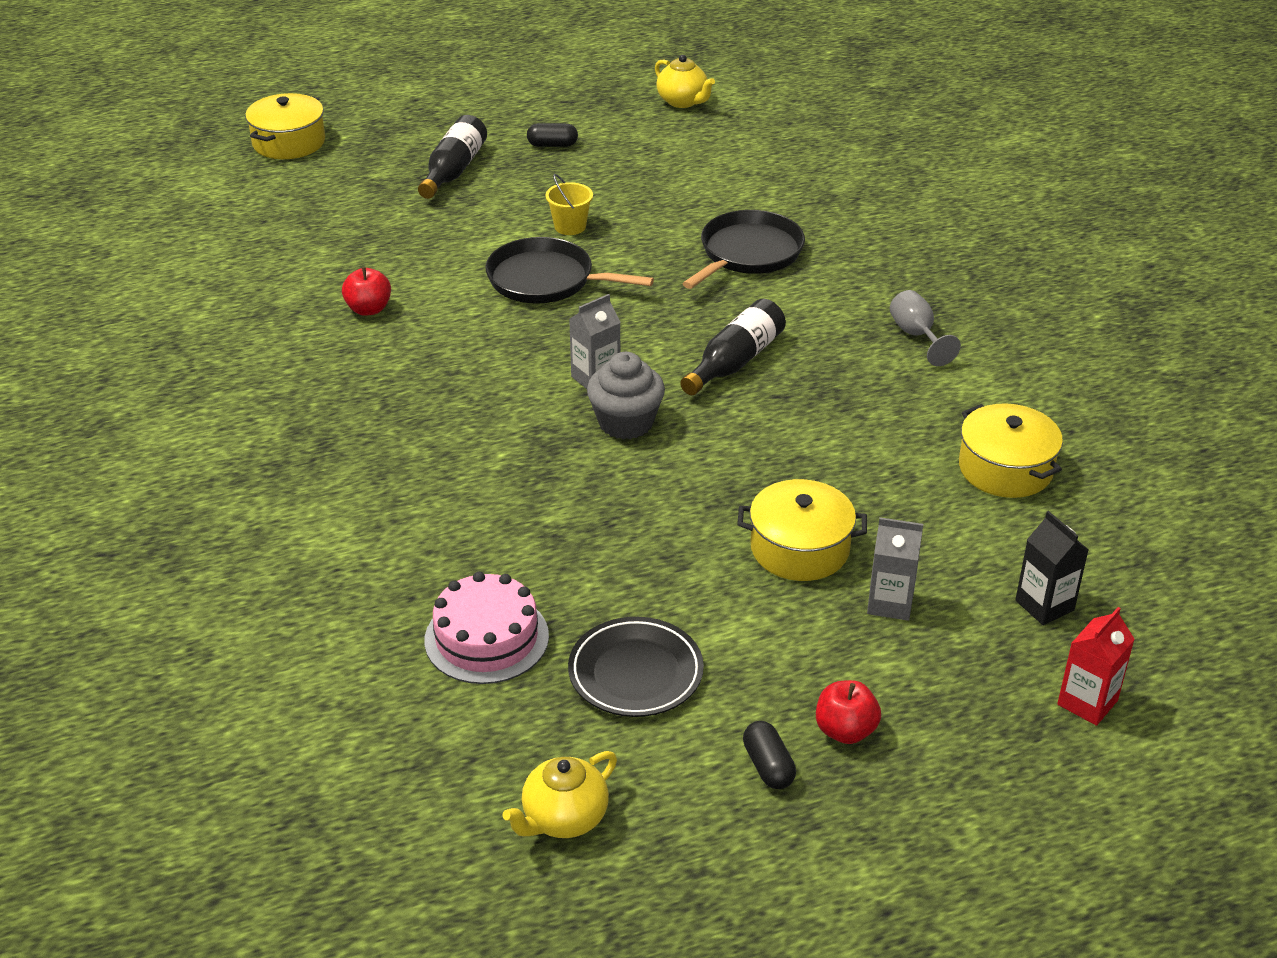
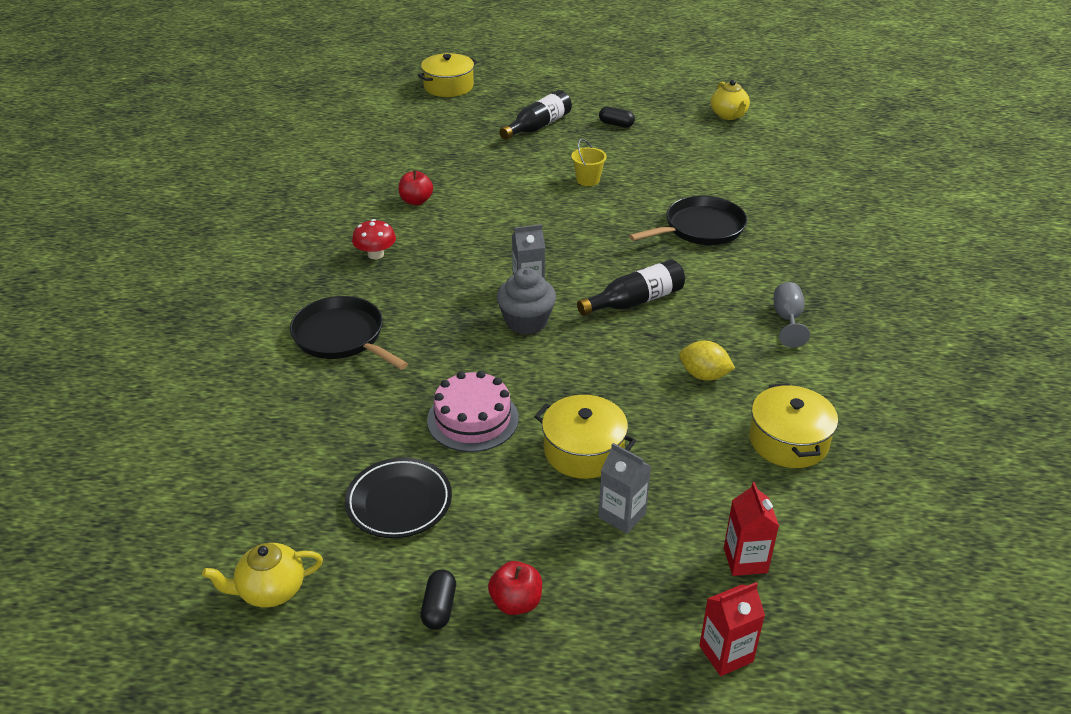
camera: 25 degrees right, 0 degrees up
(370, 392) = (375, 254): none -> red mushroom
(486, 638) = (320, 442): pink cake -> pink cake (473, 419)
(546, 280) = (545, 211): black pan -> black pan (342, 337)
(870, 425) = (704, 375): none -> yellow lemon
(1044, 605) = (745, 560): black carton -> red carton

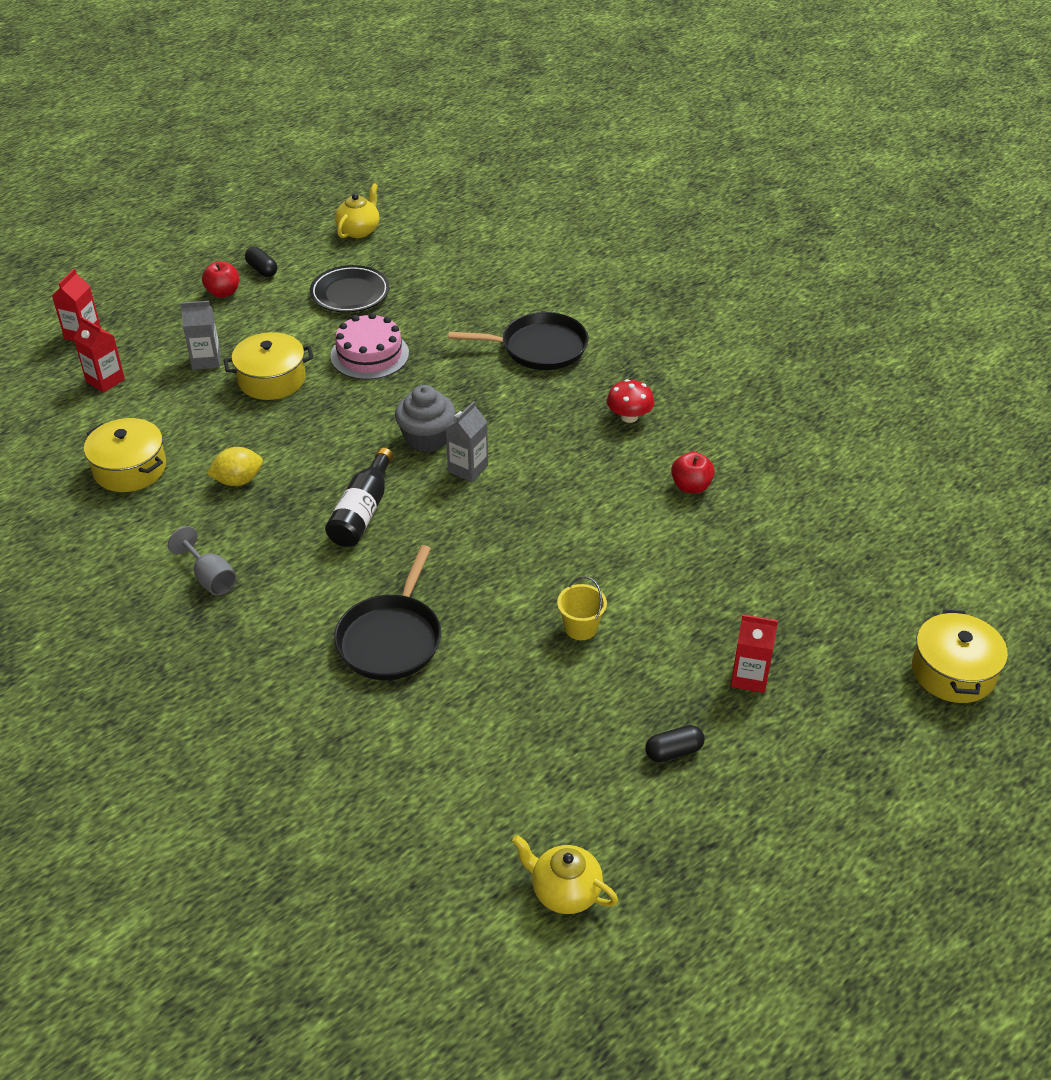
camera: 135 degrees right, 5 degrees up
(538, 126) = (749, 677): black bottle -> red carton

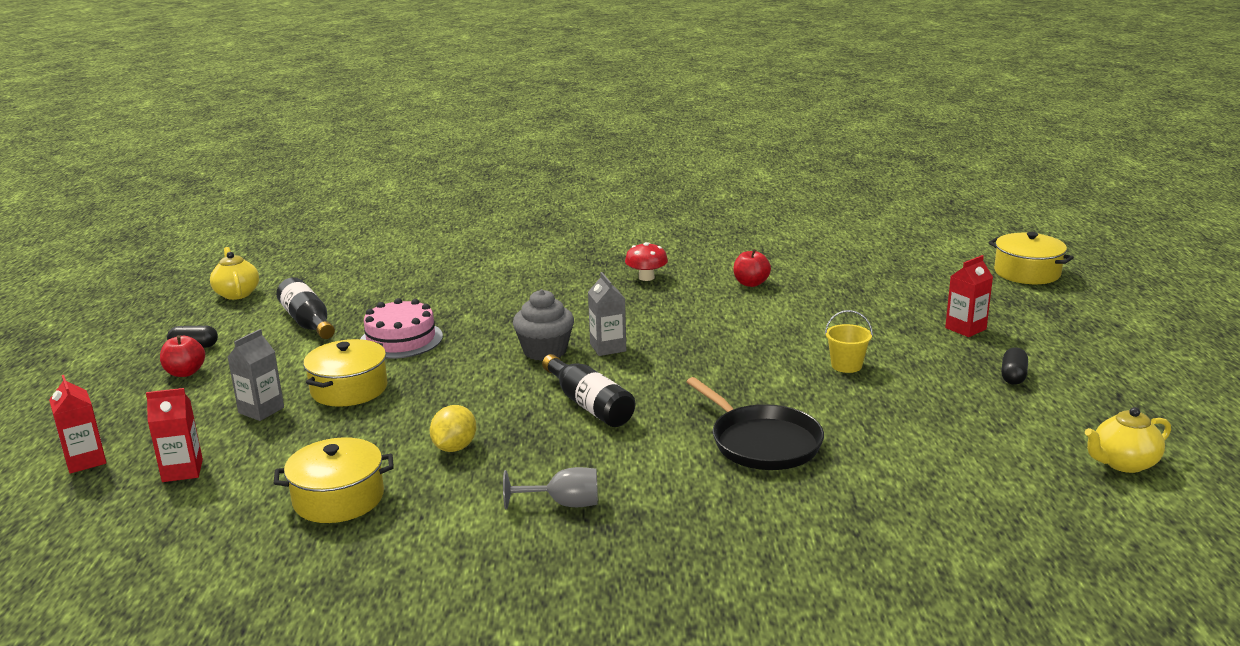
camera: 50 degrees left, 20 degrees down
(350, 293) = (308, 322): black plate -> black bottle
(539, 348) = (516, 280): black pan -> none

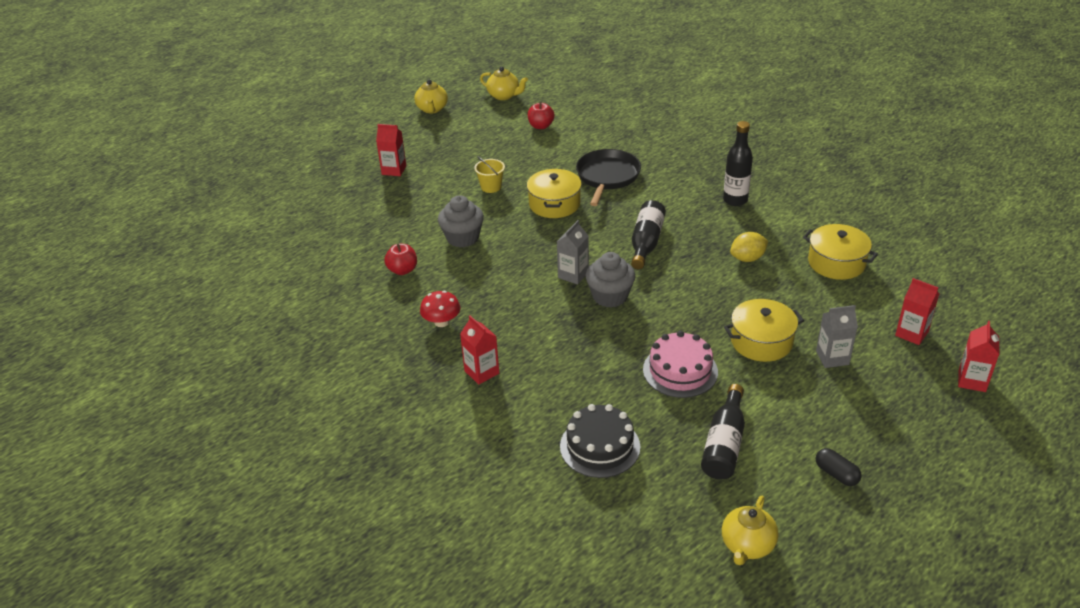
camera: 130 degrees left, 15 degrees up
(185, 373) = (862, 439): red apple -> red apple (541, 126)
(404, 284) = (600, 446): none -> black cake
(558, 273) = (481, 372): none -> red carton
(563, 504) = (735, 200): grey goblet -> black bottle
(762, 321) = (462, 238): none -> grey cupcake
(1013, 376) = (444, 140): black capsule -> none
(1027, 273) = (273, 178): yellow pot -> yellow pot (554, 204)
(1127, 396) = (432, 109): none -> yellow teapot

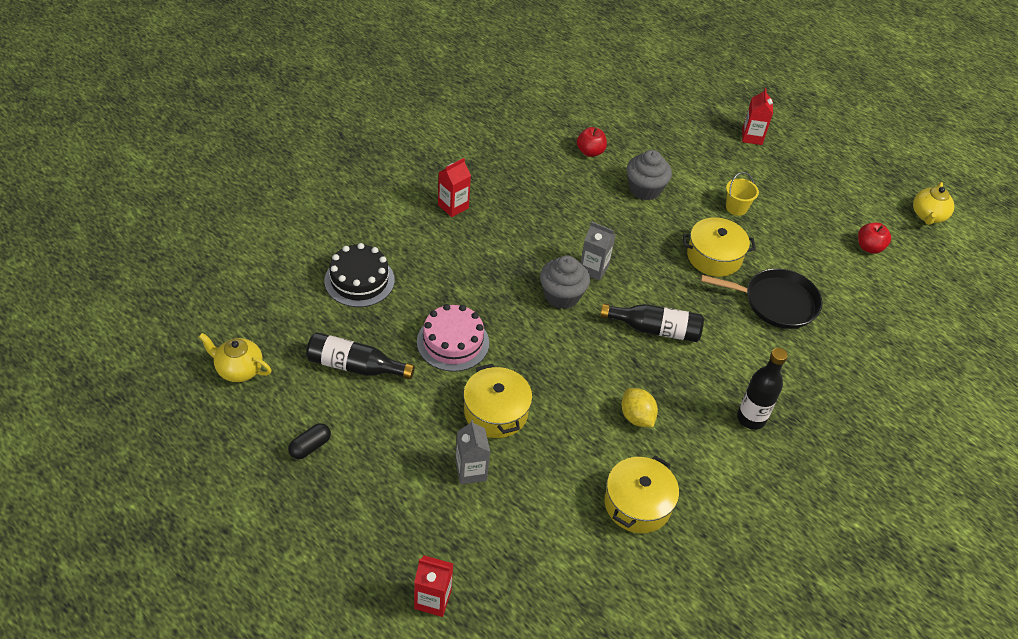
camera: 80 degrees right, 10 degrees up
(432, 109) = (878, 159): yellow teapot -> none
(441, 322) = (518, 179): red mushroom -> none
(911, 333) = (511, 556): red carton -> none

